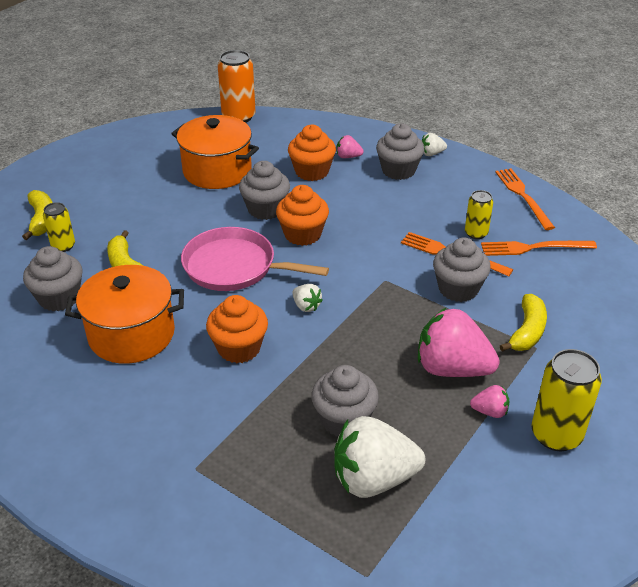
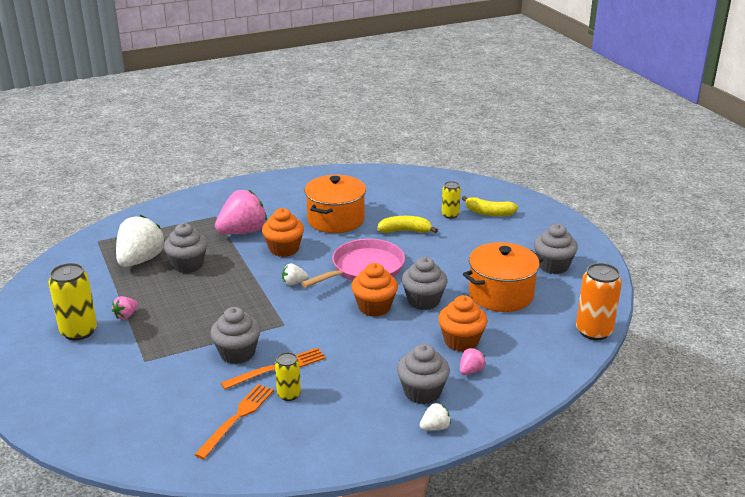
camera: 120 degrees right, 10 degrees down
(59, 298) = (395, 205): grey cupcake -> grey cupcake (553, 266)
(431, 154) = (435, 427): white strawberry -> white strawberry turned 45 degrees clockwise
(452, 368) = (173, 316): pink strawberry -> pink strawberry (243, 232)
(523, 196) = (310, 454): orange fork -> none
(527, 331) = (162, 364): yellow banana -> none

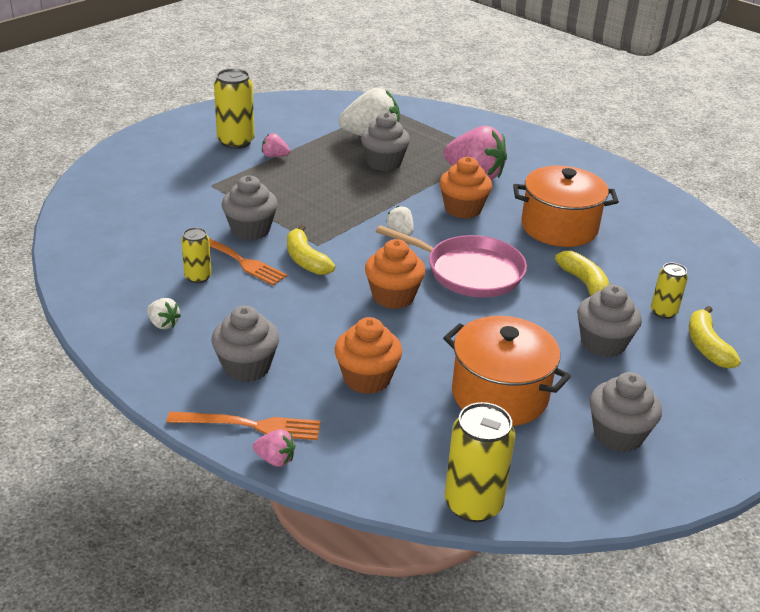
camera: 65 degrees right, 5 degrees up
(237, 418) = (147, 256): orange fork -> orange fork (250, 425)
(301, 335) = (306, 260): none -> yellow banana
(423, 301) = (434, 331): grey cupcake -> grey cupcake (603, 343)
(435, 427) = (185, 390): white strawberry -> white strawberry (163, 324)
(471, 371) = (309, 398): pink strawberry -> pink strawberry (275, 459)
(594, 331) = (473, 504): orange can -> yellow can

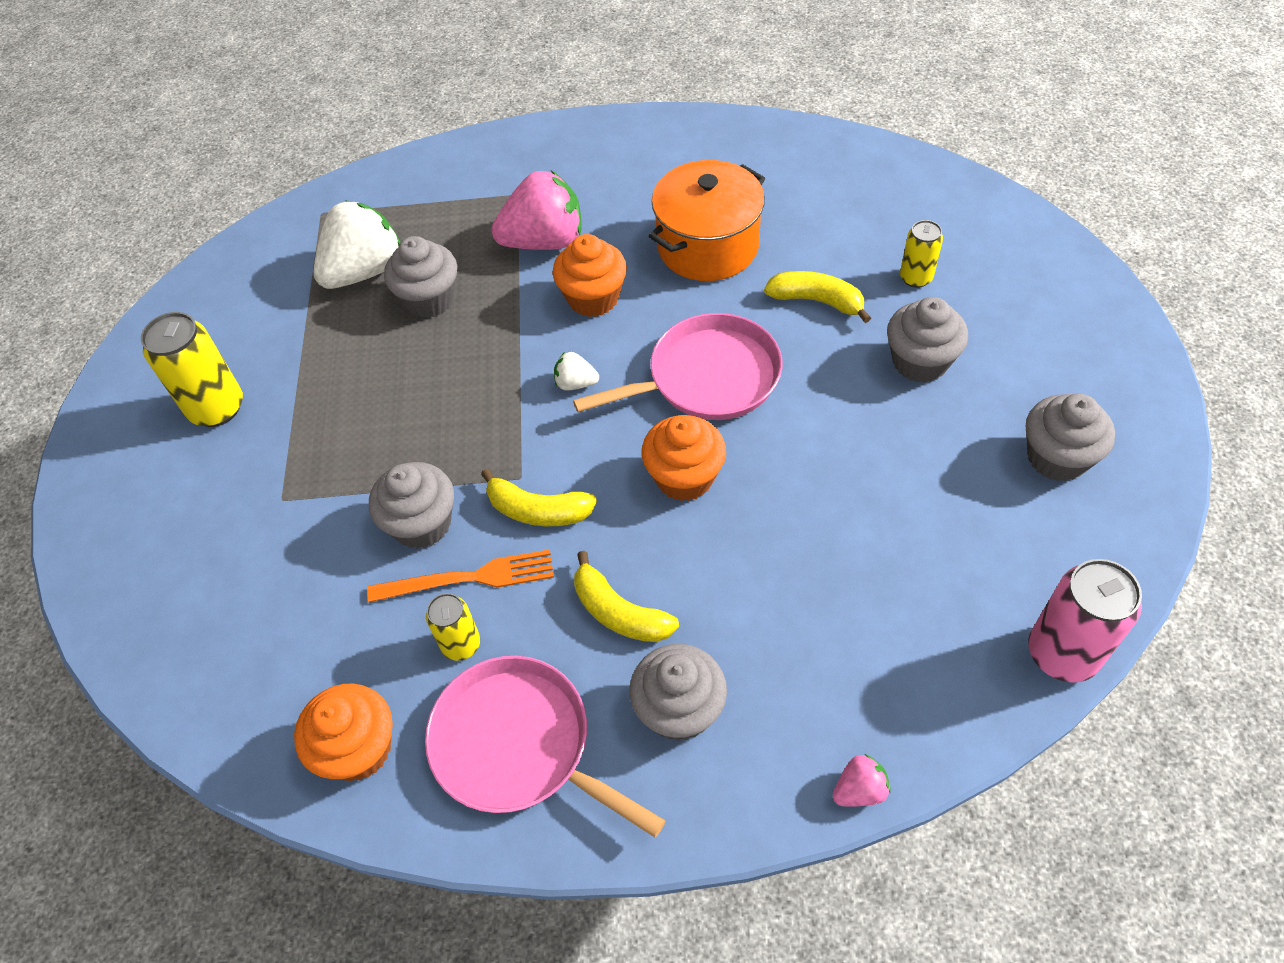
camera: 40 degrees left, 20 degrees up
(163, 324) = (518, 745): white strawberry -> pink pan
(250, 425) = (783, 777): orange fork -> none
(274, 156) = (295, 391): pink strawberry -> none
(367, 378) = (800, 605): orange cupcake -> orange cupcake (358, 749)
(473, 504) = (1062, 653): yellow can -> pink can
(499, 394) = (923, 506): orange pot -> none
(707, 346) = (991, 288): yellow banana -> yellow banana (619, 612)

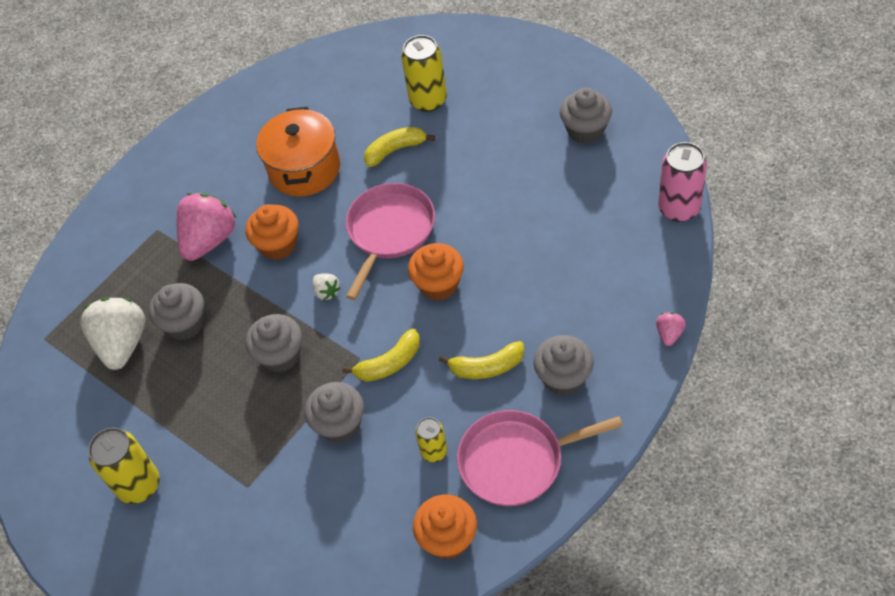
camera: 45 degrees left, 0 degrees up
(469, 578) = (398, 423): orange fork -> none
(576, 383) = (327, 292): white strawberry -> white strawberry turned 90 degrees counterclockwise
(915, 278) = (428, 100): yellow can -> yellow can, size x1.71
(920, 362) = (478, 138): grey cupcake -> grey cupcake (280, 355)

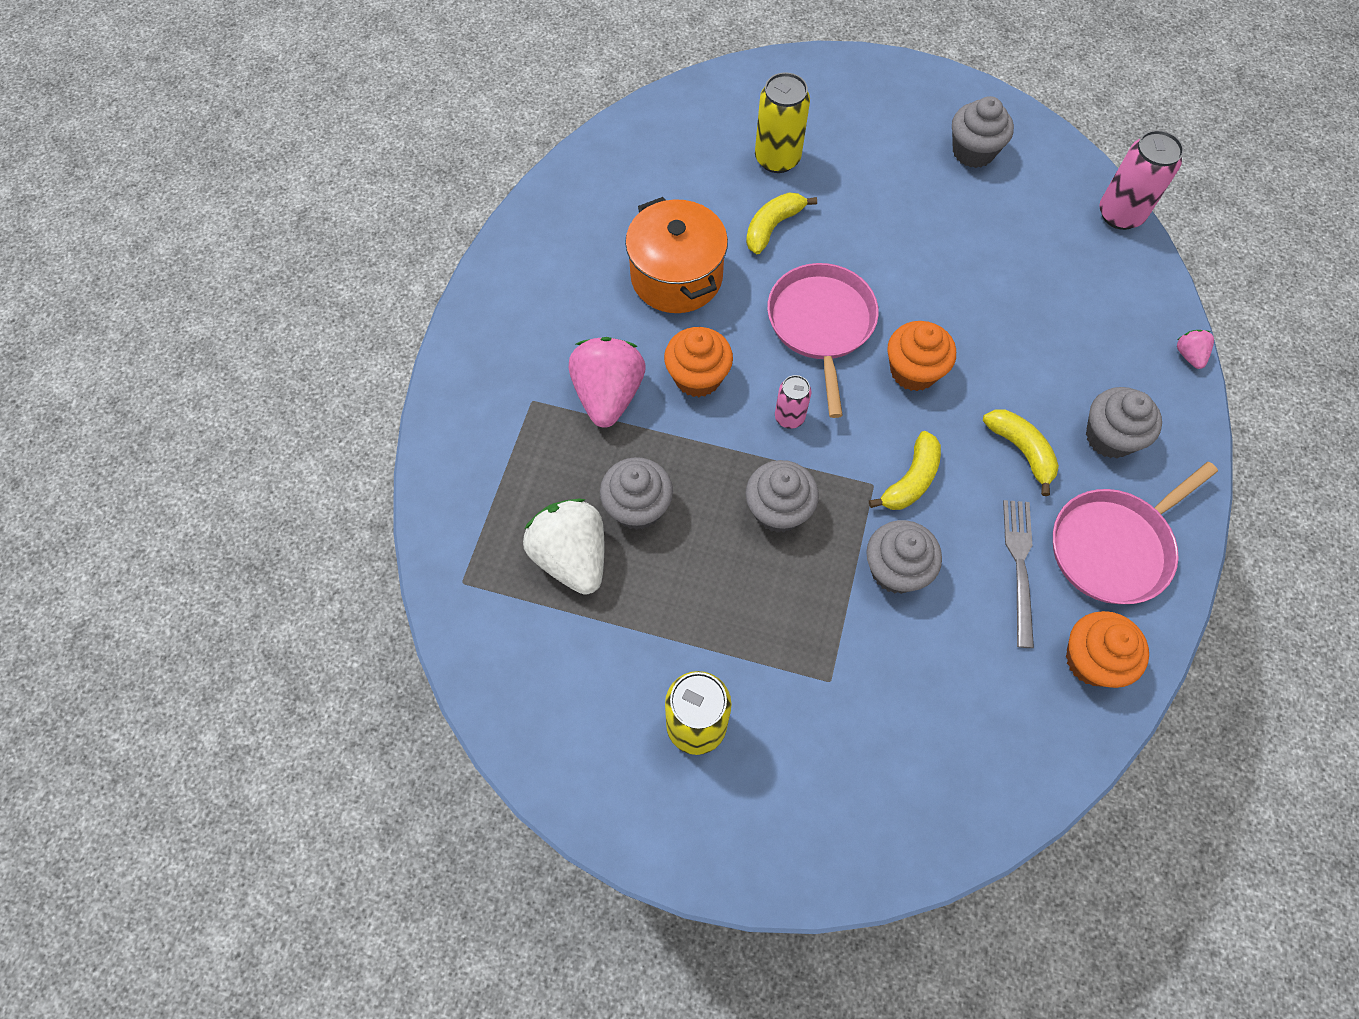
camera: 30 degrees left, 10 degrees up
(327, 292) = (789, 417): white strawberry -> pink can
(434, 451) = (1019, 566): yellow can -> grey fork
(487, 367) = (1021, 450): yellow banana -> yellow banana turned 90 degrees counterclockwise

